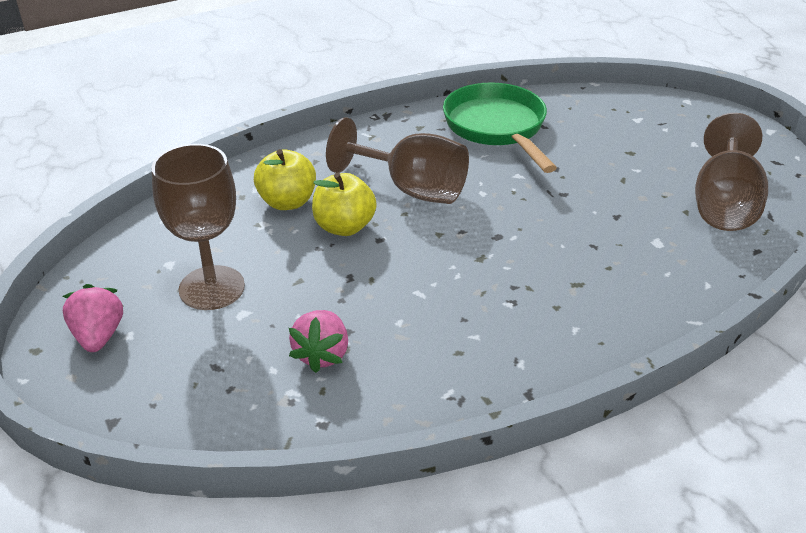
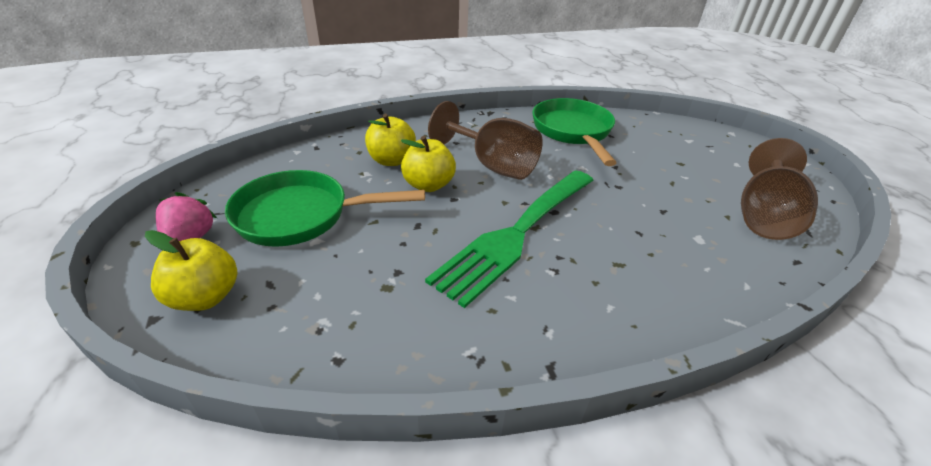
camera: 10 degrees right, 0 degrees up
(154, 391) = (205, 297): none -> yellow apple
(212, 288) = (301, 216): brown goblet -> green pan
(322, 354) = (366, 289): pink strawberry -> none
(462, 269) = (516, 234): none -> green fork

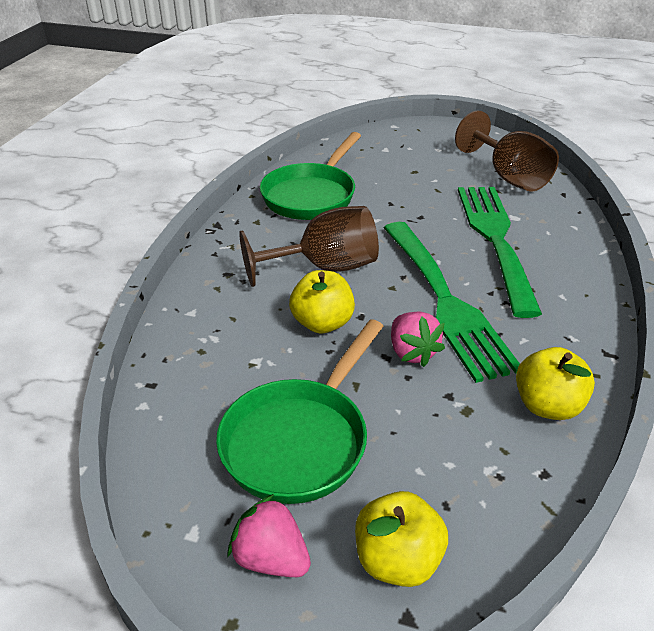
camera: 55 degrees left, 0 degrees up
(391, 160) = (248, 332): yellow apple -> yellow apple (547, 406)
(433, 236) = (412, 352): none -> pink strawberry
(573, 132) = (312, 195): green pan -> green pan turned 90 degrees counterclockwise
(644, 236) = (495, 239): none -> green fork

